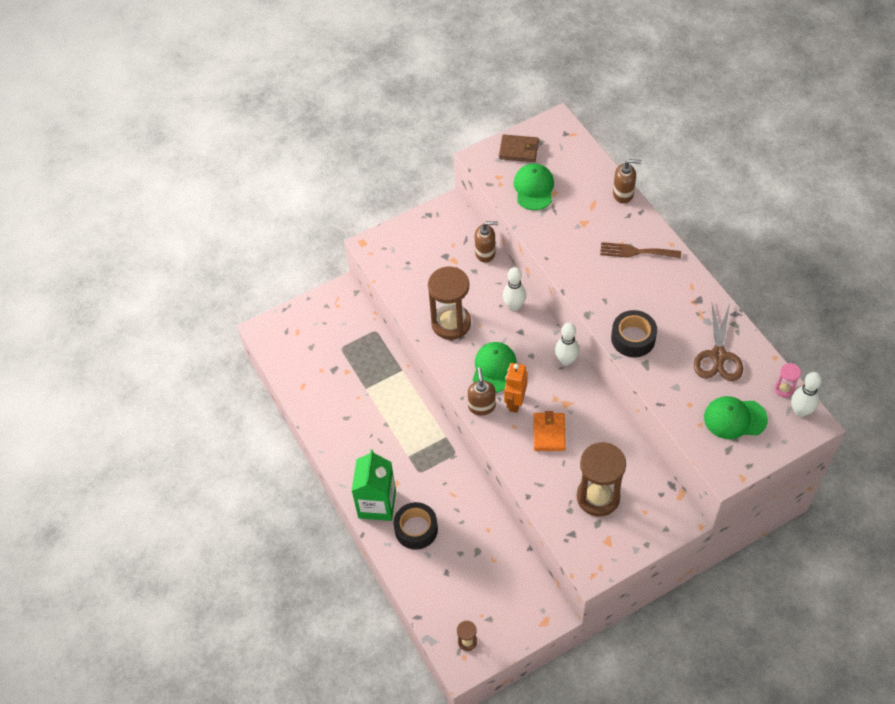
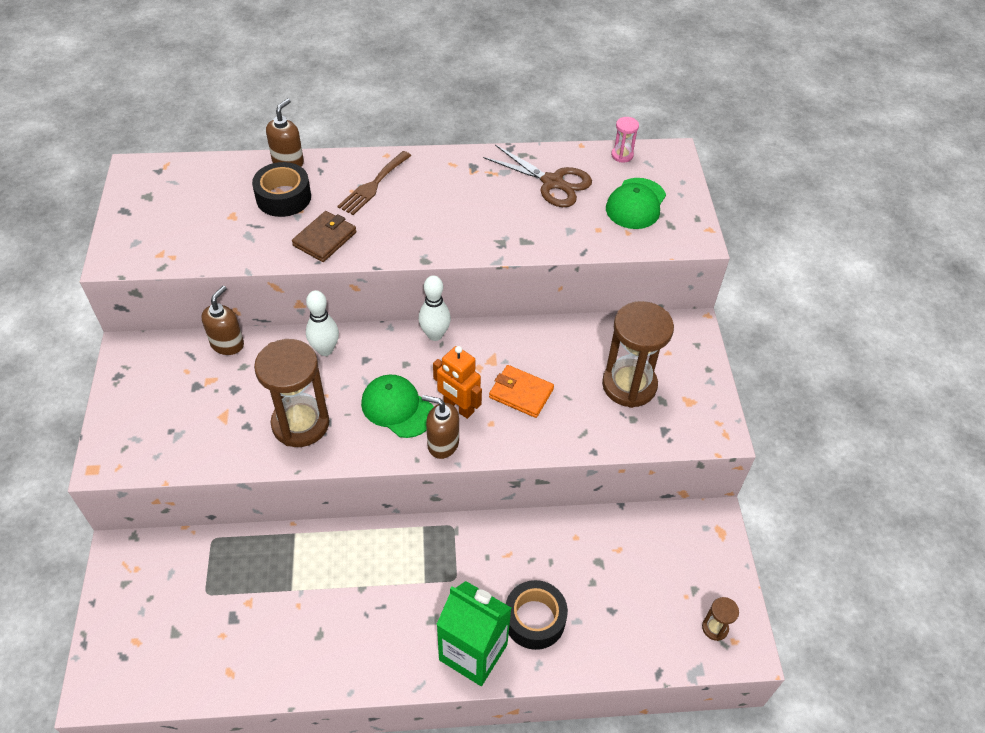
camera: 70 degrees left, 5 degrees down
(518, 150) = (140, 219): brown wallet -> brown wallet (325, 239)
(534, 188) = (209, 230): green cap -> none
(633, 338) = (485, 236): black tape -> black tape (283, 197)
(800, 411) = (654, 156): white bowling pin -> none

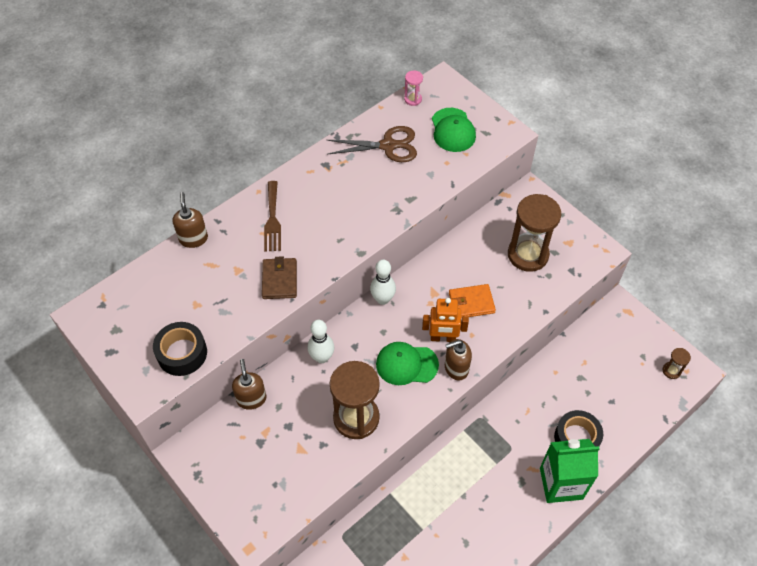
camera: 35 degrees left, 5 degrees up
(283, 197) = (219, 267): black tape -> black tape (182, 353)

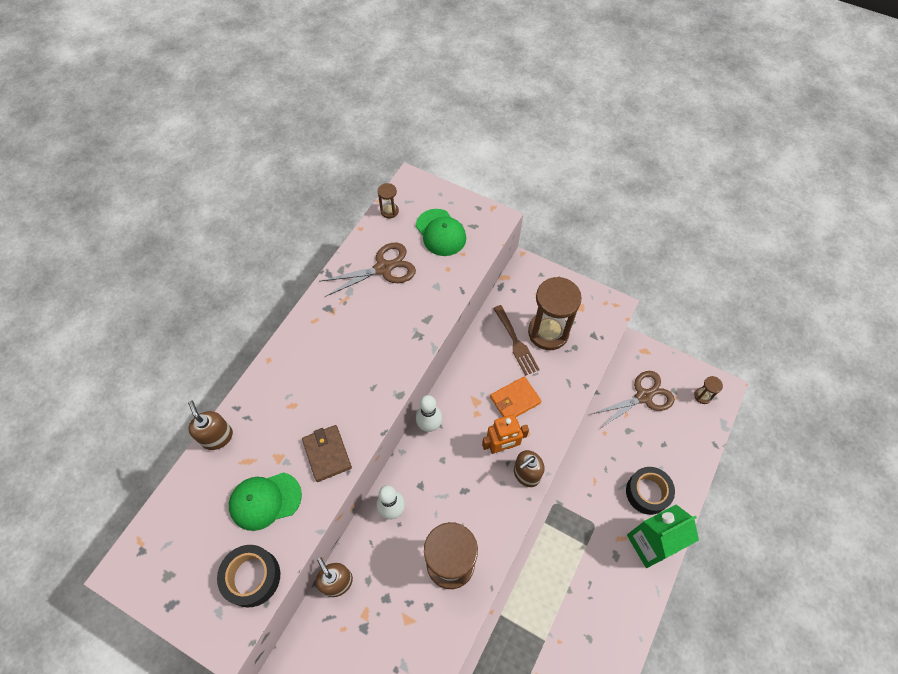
camera: 20 degrees left, 5 degrees up
(272, 220) = (295, 387): brown fork -> brown fork (516, 343)
(406, 364) = (478, 487): green cap -> green cap (265, 500)
(413, 99) = (389, 211): pink hourglass -> brown hourglass
(609, 352) = (643, 396): none -> brown scissors

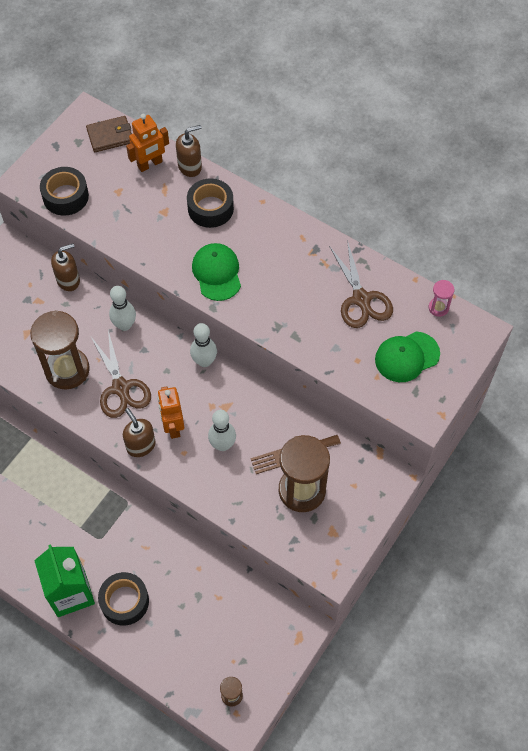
camera: 95 degrees right, 0 degrees up
(210, 482) = (150, 164): none -> orange robot
(265, 500) = (127, 203): green cap -> green cap (217, 273)
(276, 409) = (210, 208): none -> black tape
(327, 454) = (162, 248): brown wallet -> brown wallet (110, 136)
(389, 211) = (438, 308): brown hourglass -> pink hourglass
(515, 400) = (222, 445): orange wallet -> white bowling pin
(643, 396) = (238, 622): brown scissors -> brown scissors (121, 388)

